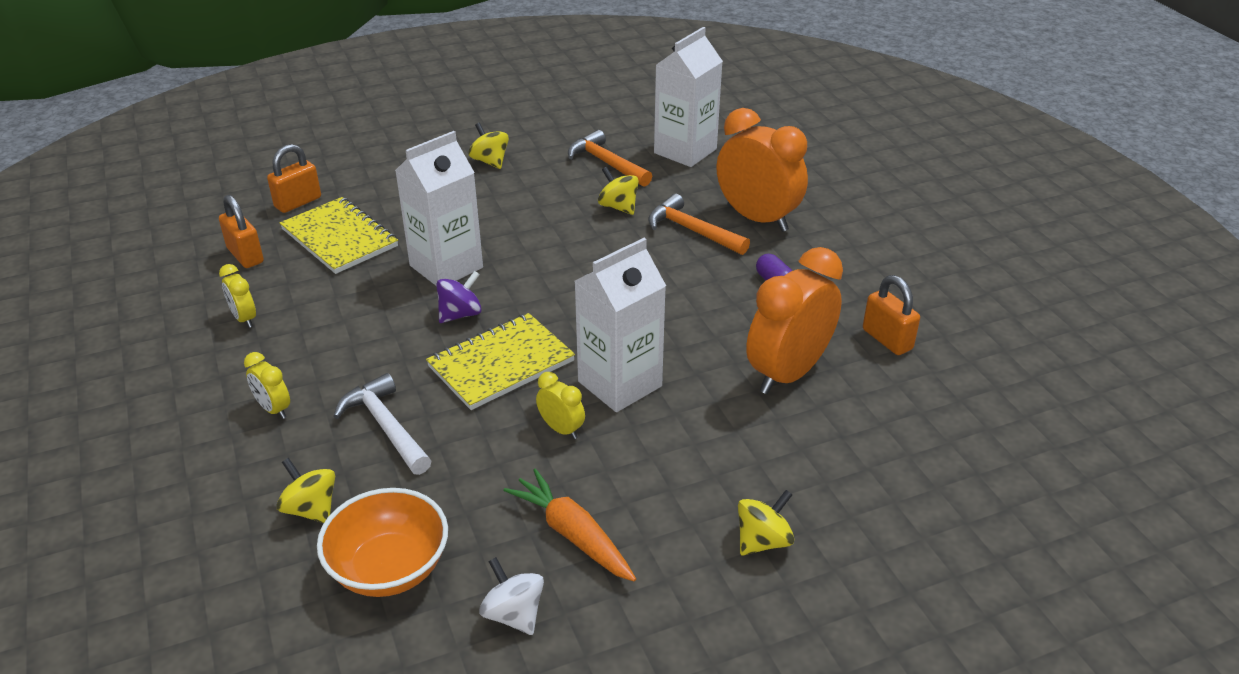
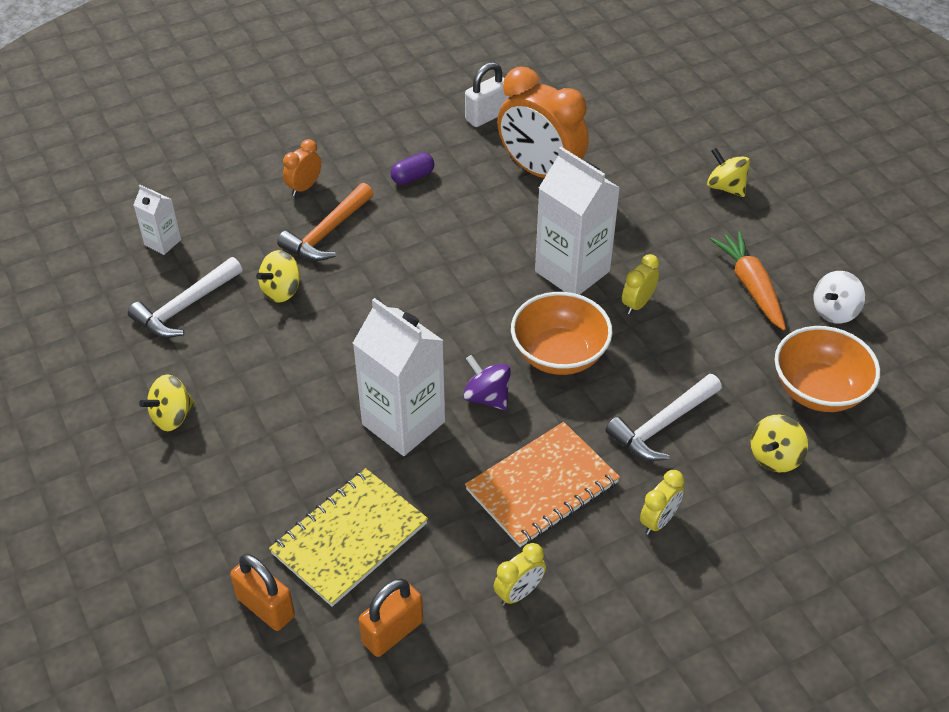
camera: 95 degrees left, 10 degrees up
(345, 340) = (542, 486): none -> orange notebook
(501, 364) = (559, 354): yellow notebook -> orange bowl
(572, 534) = (751, 286): orange carrot -> orange carrot turned 120 degrees clockwise
(606, 163) = (185, 307): orange hammer -> white hammer
(685, 151) = (163, 242): white carton -> white carton, size x0.50
(757, 218) = (304, 187): orange clock -> orange clock, size x0.46
(887, 339) = (487, 116): orange padlock -> white padlock

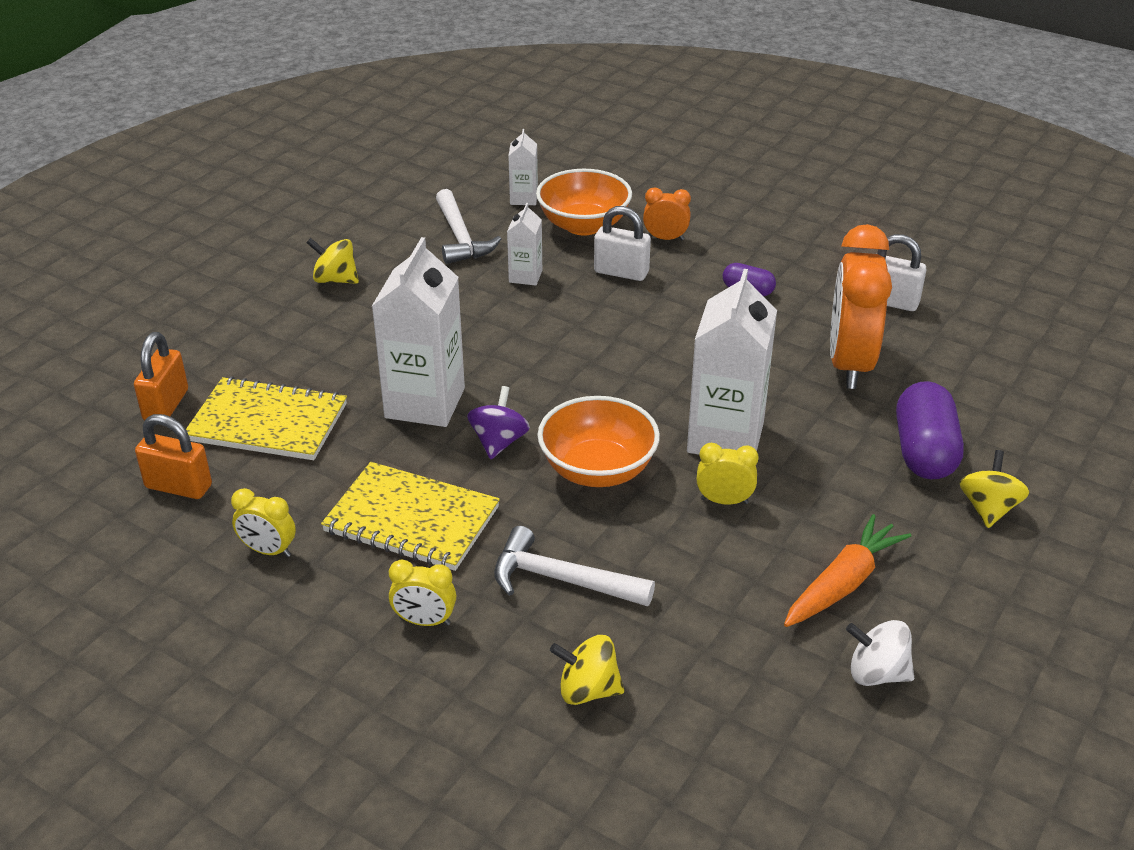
camera: 60 degrees right, 10 degrees down
(185, 307) = (461, 238): white hammer -> white hammer turned 120 degrees counterclockwise
(281, 290) = (525, 276): yellow spinning top -> white carton
(327, 233) = (621, 272): orange hammer -> white padlock
(542, 486) = (412, 519): orange notebook -> yellow notebook
(654, 185) = (924, 452): none -> purple capsule
(819, 390) = (727, 698): orange bowl -> orange bowl (583, 225)

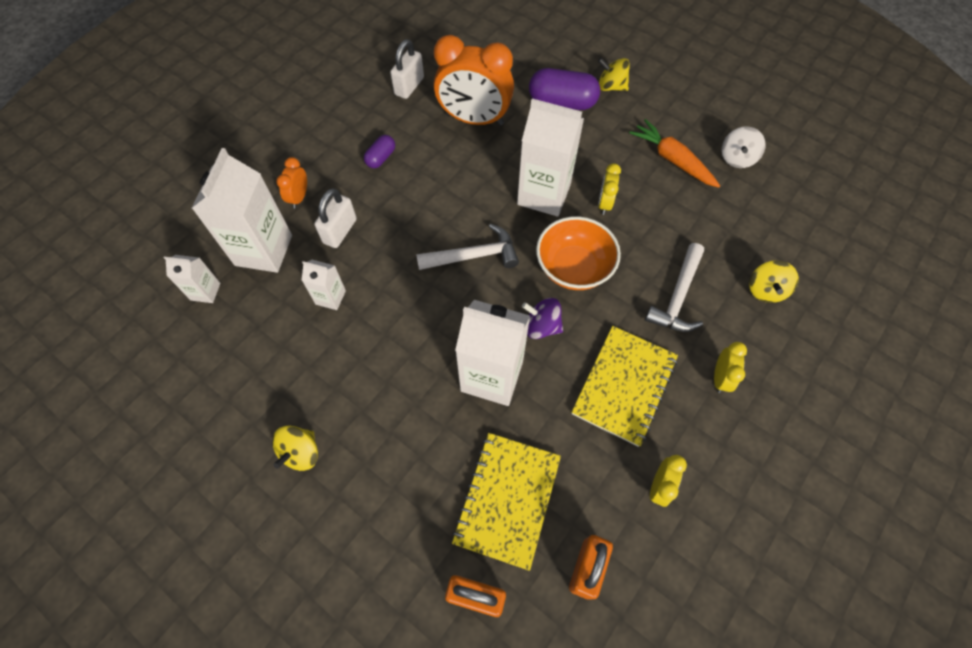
camera: 85 degrees left, 25 degrees up
(461, 238) = (257, 344): white hammer -> white hammer (474, 255)
(583, 225) = (264, 250): orange bowl -> white carton

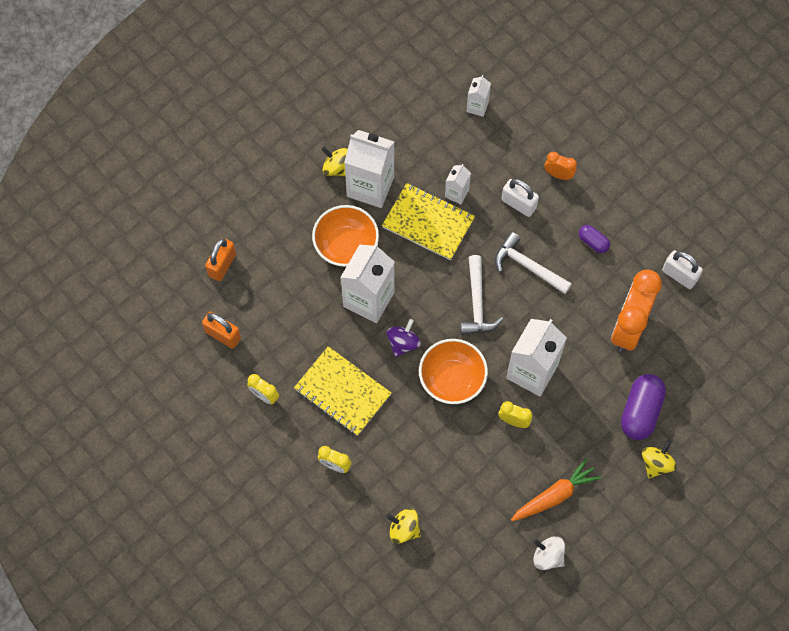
camera: 100 degrees right, 5 degrees up
(264, 250) = (509, 147): white carton -> white carton (370, 186)
(419, 418) = (346, 245): none -> orange bowl
(507, 499) = (277, 294): yellow notebook -> yellow notebook (428, 223)
(677, 297) = (410, 455): white hammer -> white hammer (527, 266)

